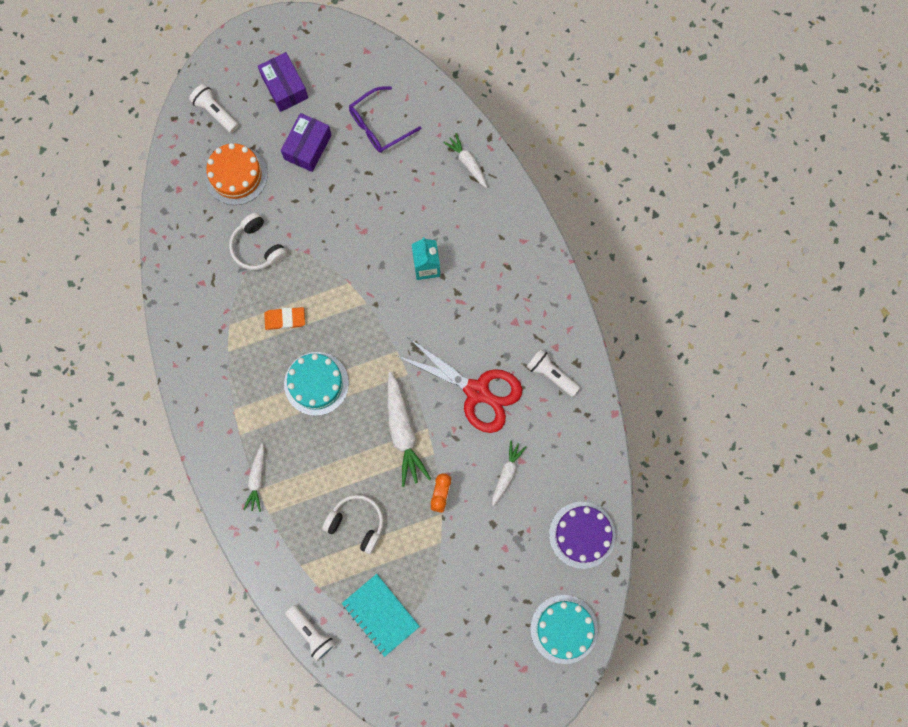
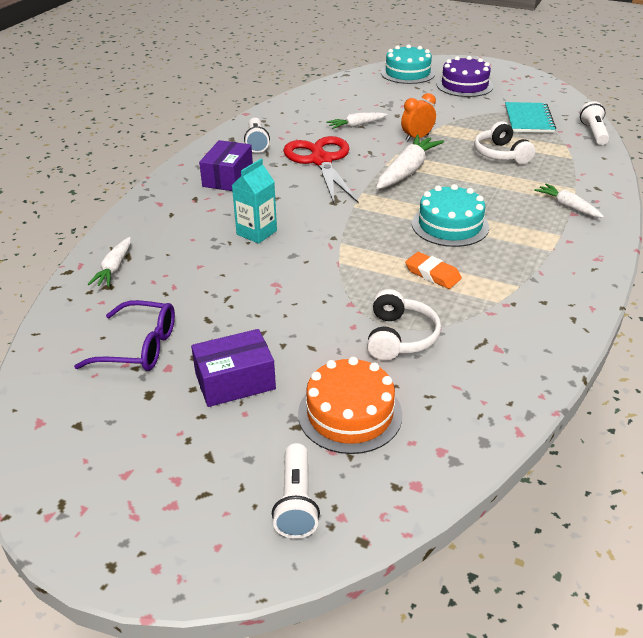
camera: 135 degrees left, 40 degrees down
(257, 479) = (568, 207): white carrot -> white carrot turned 90 degrees counterclockwise
(284, 87) = (177, 459): purple box -> purple box (228, 177)
(582, 535) = (344, 90): purple cake -> purple cake (464, 85)

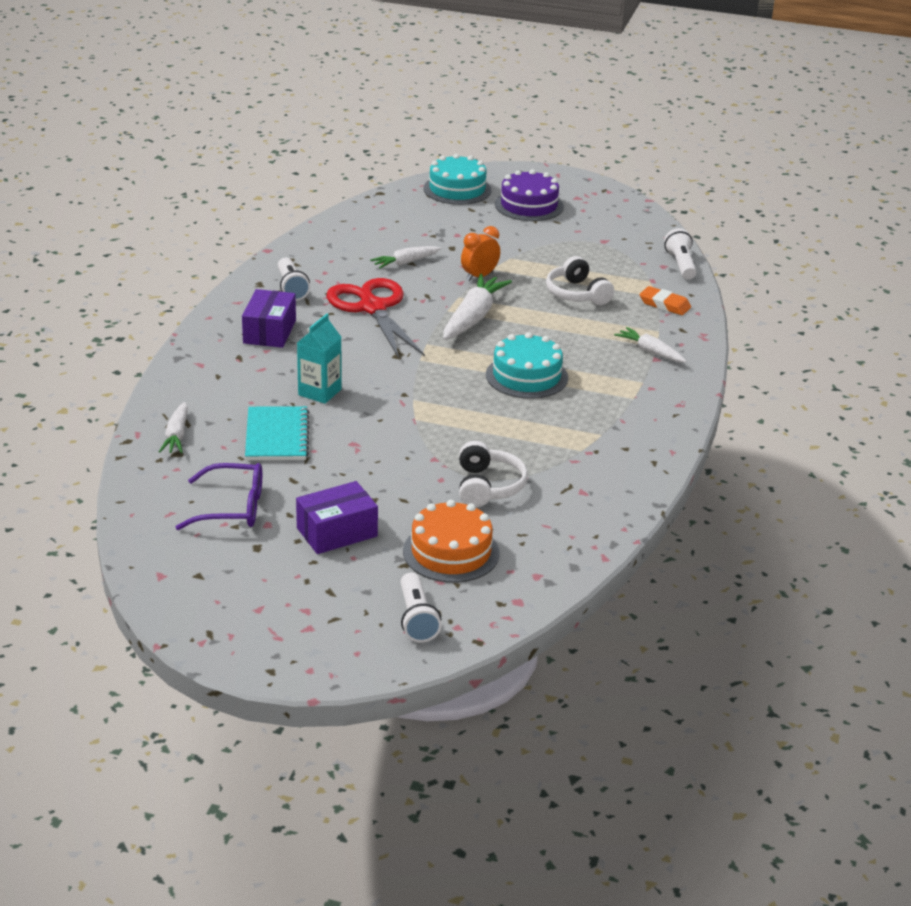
camera: 10 degrees left, 5 degrees down
(432, 274) = (513, 426): orange eraser -> orange eraser (664, 304)
(529, 119) = (607, 249): turquoise notebook -> turquoise notebook (277, 436)

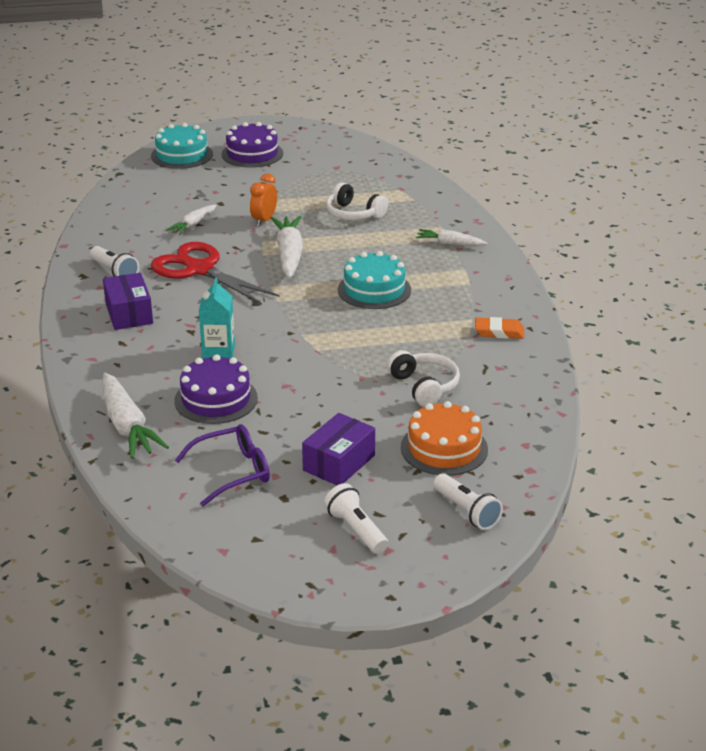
camera: 25 degrees left, 0 degrees up
(177, 435) = (127, 425): white carrot -> white carrot, size x1.71
(277, 436) = (216, 399): turquoise notebook -> purple cake
(664, 304) = (427, 204): orange eraser -> orange eraser (499, 332)
(681, 265) = (411, 171): white flashlight -> white flashlight (356, 530)

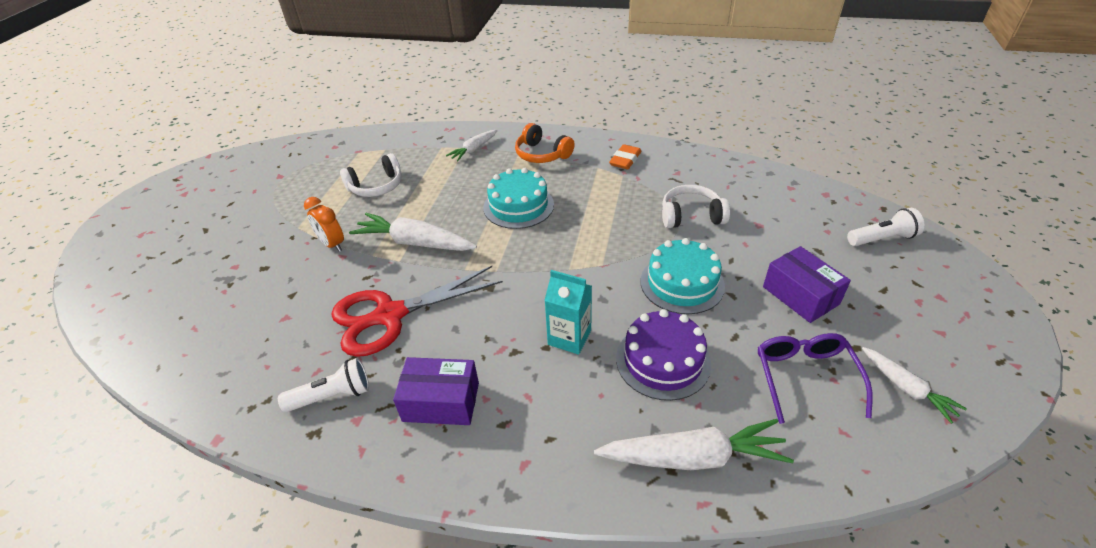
camera: 65 degrees left, 10 degrees up
(182, 155) = (121, 274): turquoise cake -> turquoise cake (682, 283)
(193, 225) = (289, 299): white carrot -> white carrot (906, 388)
(252, 154) = (187, 222): purple cake -> none
(356, 530) = (910, 309): white flashlight -> none
(444, 448) = (788, 228): orange cake -> none
(471, 282) = (542, 154): none -> orange headphones

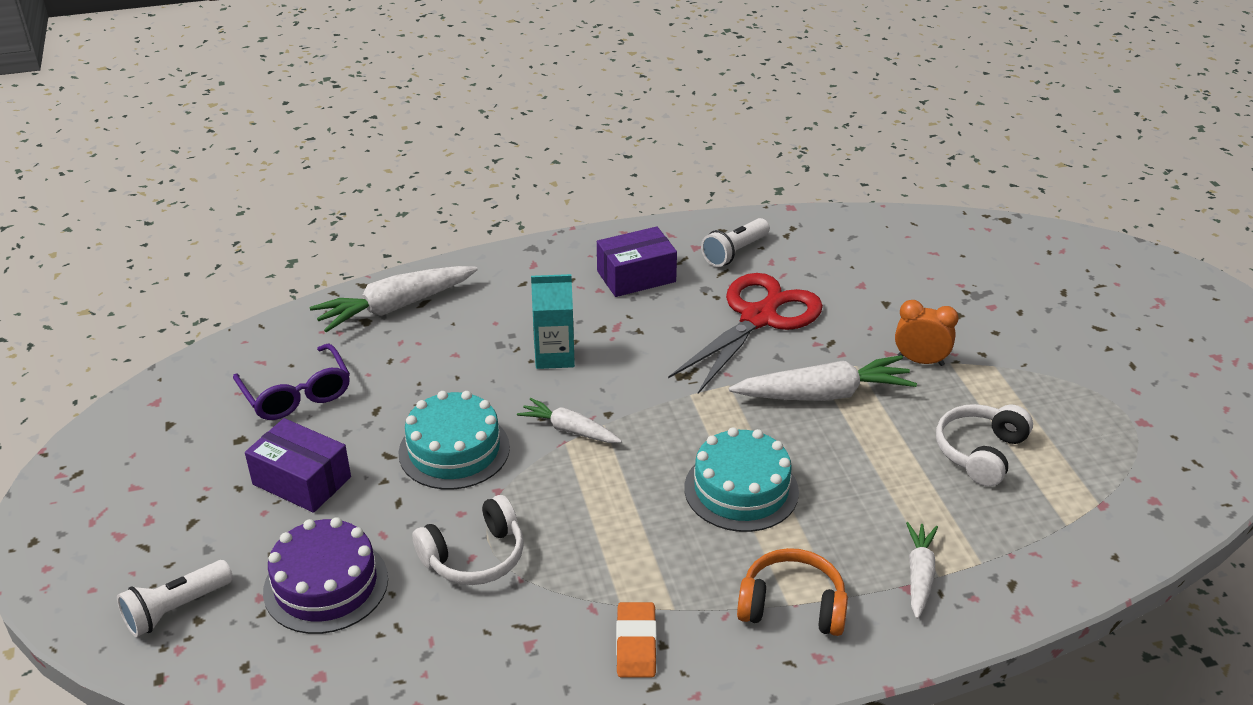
camera: 150 degrees right, 5 degrees down
(663, 360) = (447, 365): purple cake -> purple cake (326, 585)
(906, 388) = (192, 415): white carrot -> white carrot (570, 430)

